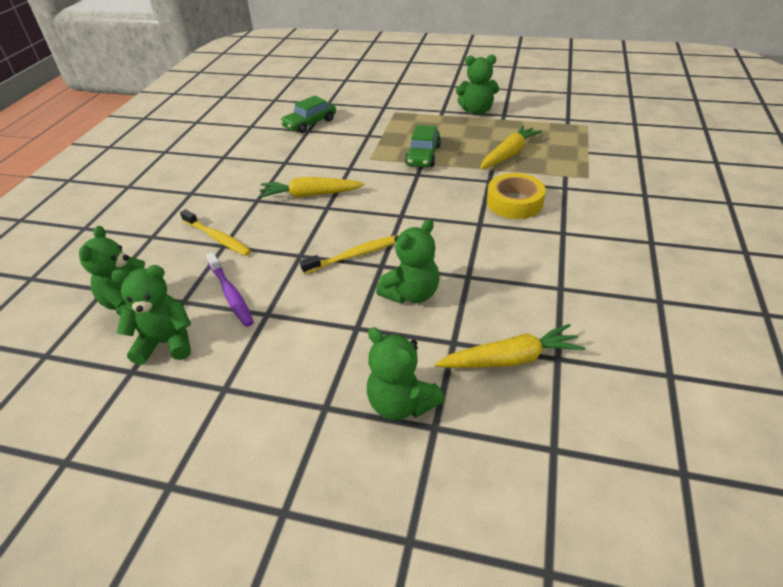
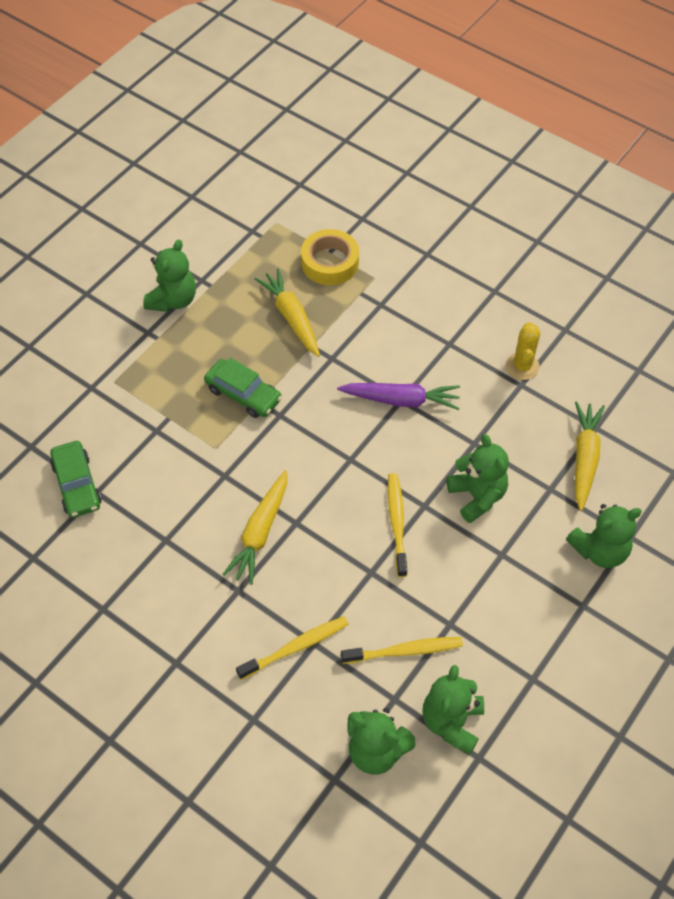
camera: 70 degrees left, 15 degrees up
(231, 294) = (404, 651): purple toothbrush -> yellow toothbrush
(479, 223) = (401, 400): none -> purple carrot
(514, 202) = (382, 356): yellow tape -> yellow tape (330, 262)
(583, 283) = (522, 366): none -> yellow cactus

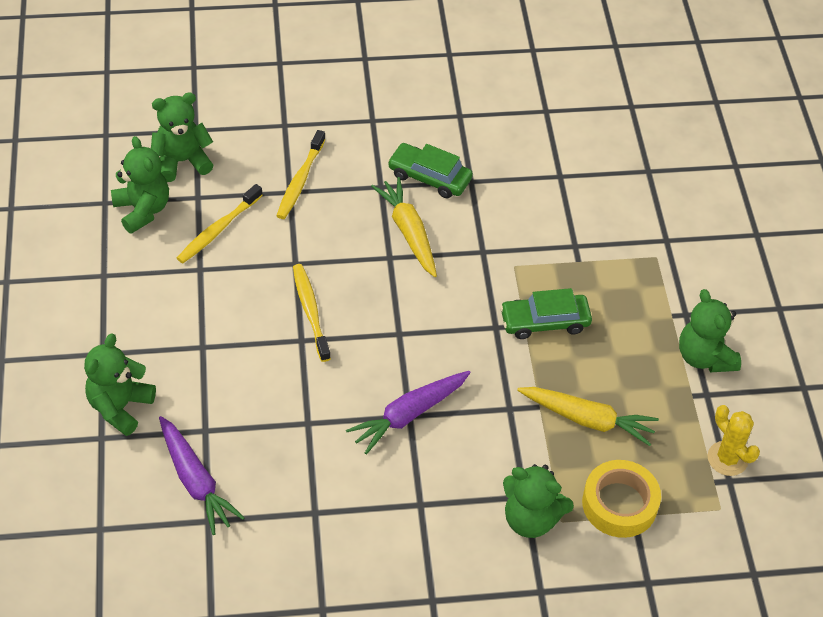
camera: 135 degrees right, 5 degrees down
(77, 485) = (580, 170): green car -> green car (429, 177)
(397, 523) = (310, 311): yellow toothbrush -> yellow toothbrush turned 150 degrees counterclockwise
(477, 496) = (264, 378): green teddy bear -> green teddy bear (531, 519)
(522, 366) = (330, 533): yellow cactus -> yellow cactus (727, 458)
(584, 458) = (196, 481): yellow carrot -> purple carrot

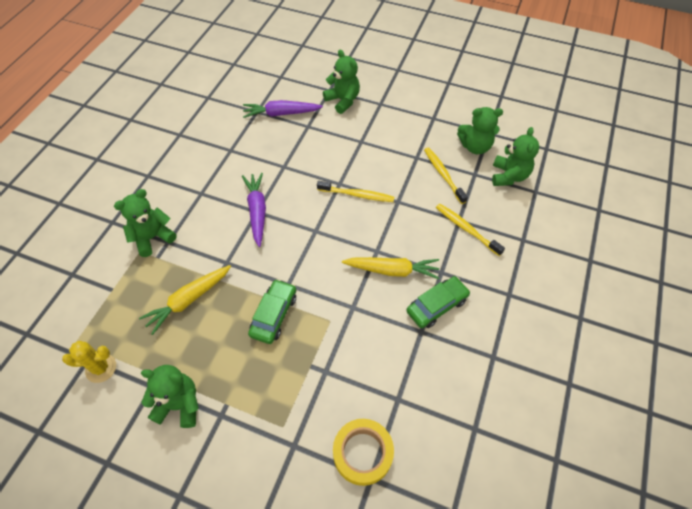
camera: 120 degrees right, 5 degrees up
(619, 504) = (125, 286): yellow tape -> yellow tape (362, 453)

